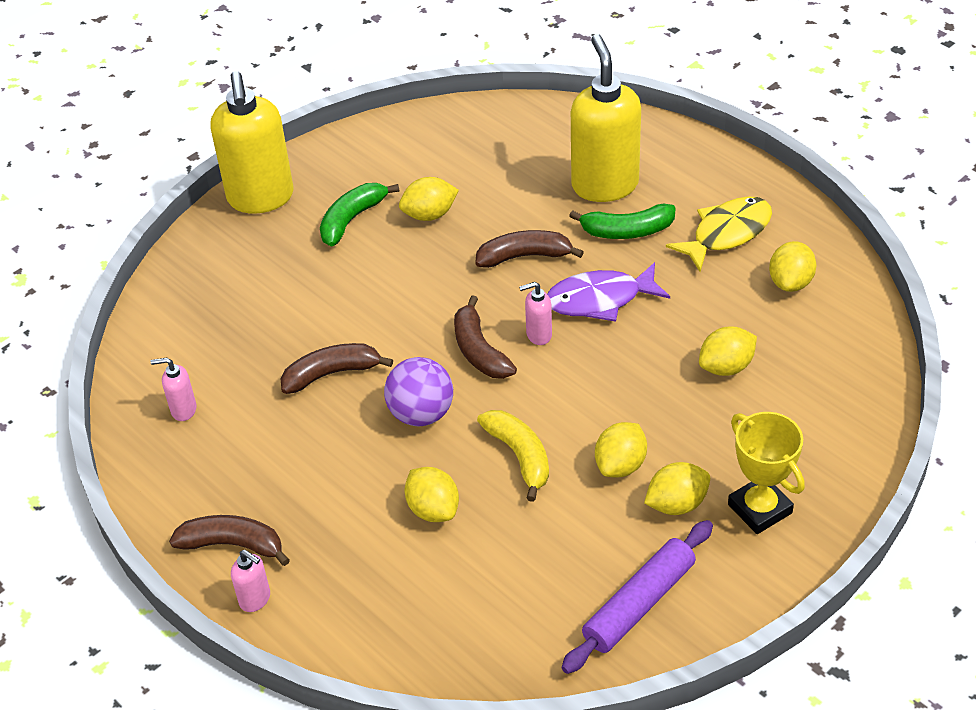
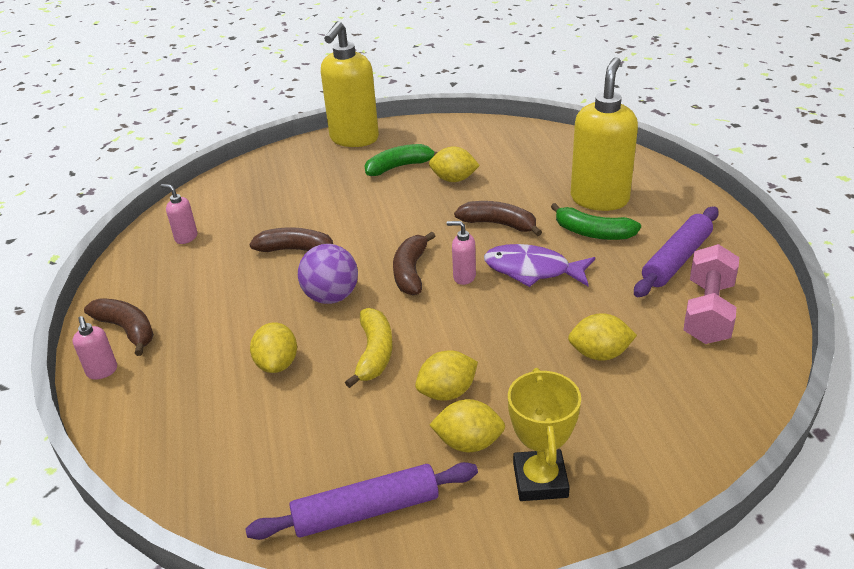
camera: 30 degrees right, 10 degrees down
(726, 233) = (676, 260): yellow fish -> purple rolling pin
(790, 282) = (708, 312): yellow lemon -> pink dumbbell

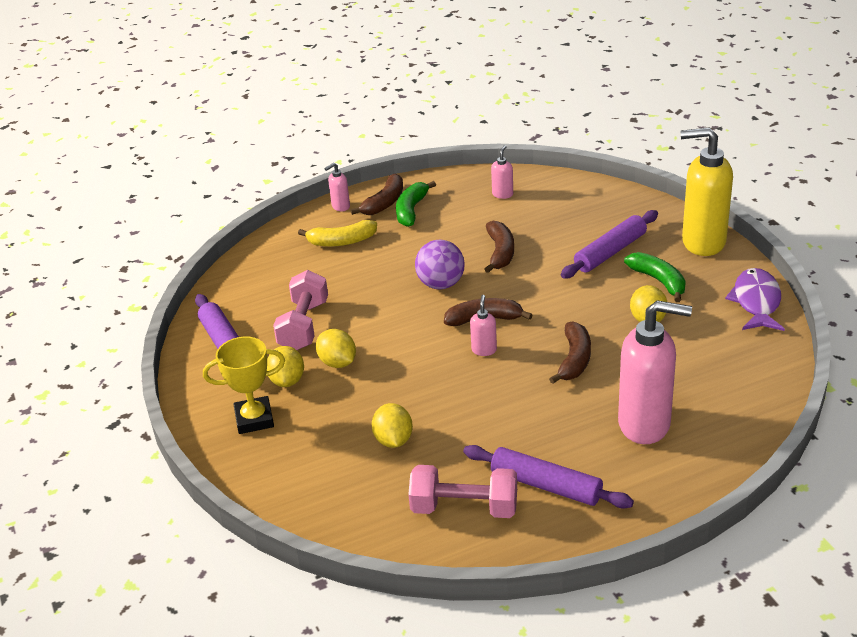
camera: 80 degrees right, 0 degrees up
(277, 364) = (358, 277): yellow lemon -> none
(339, 185) = (610, 252): none -> purple rolling pin
(357, 421) = (304, 326): none -> pink dumbbell
(374, 353) = (376, 319): yellow banana -> yellow banana (341, 241)
(532, 270) = (504, 389): purple fish -> purple fish (756, 302)
(592, 233) = (578, 424): green banana -> green banana (411, 210)
(599, 199) = (645, 424): yellow soap dispenser -> pink soap dispenser

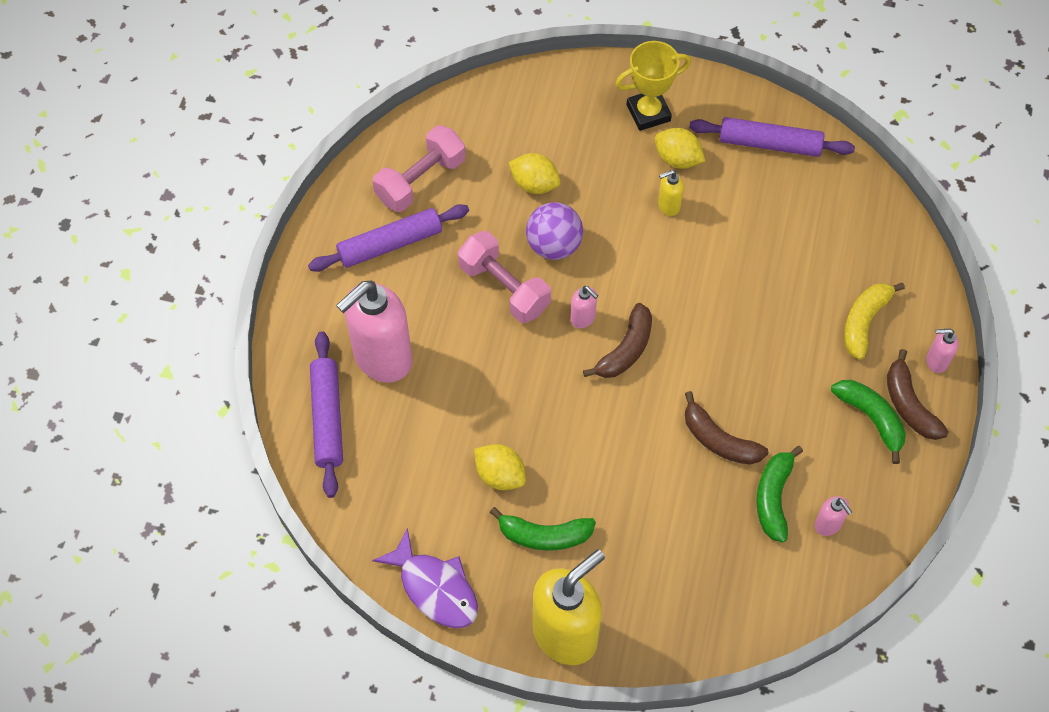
camera: 125 degrees right, 25 degrees up
(254, 419) = (648, 113): yellow trophy -> yellow trophy turned 45 degrees clockwise
(304, 326) = (746, 212): pink dumbbell -> pink dumbbell (504, 288)
(337, 362) = (668, 206): yellow lemon -> yellow soap dispenser
(340, 207) = (936, 361): pink soap dispenser -> pink soap dispenser turned 90 degrees counterclockwise
(441, 284) = (712, 354): purple ball -> purple ball (554, 245)
(511, 217) = (773, 498): none -> green banana
(574, 360) = (504, 373): brown banana -> none
(610, 252) = (629, 535): purple rolling pin -> purple rolling pin (328, 418)

